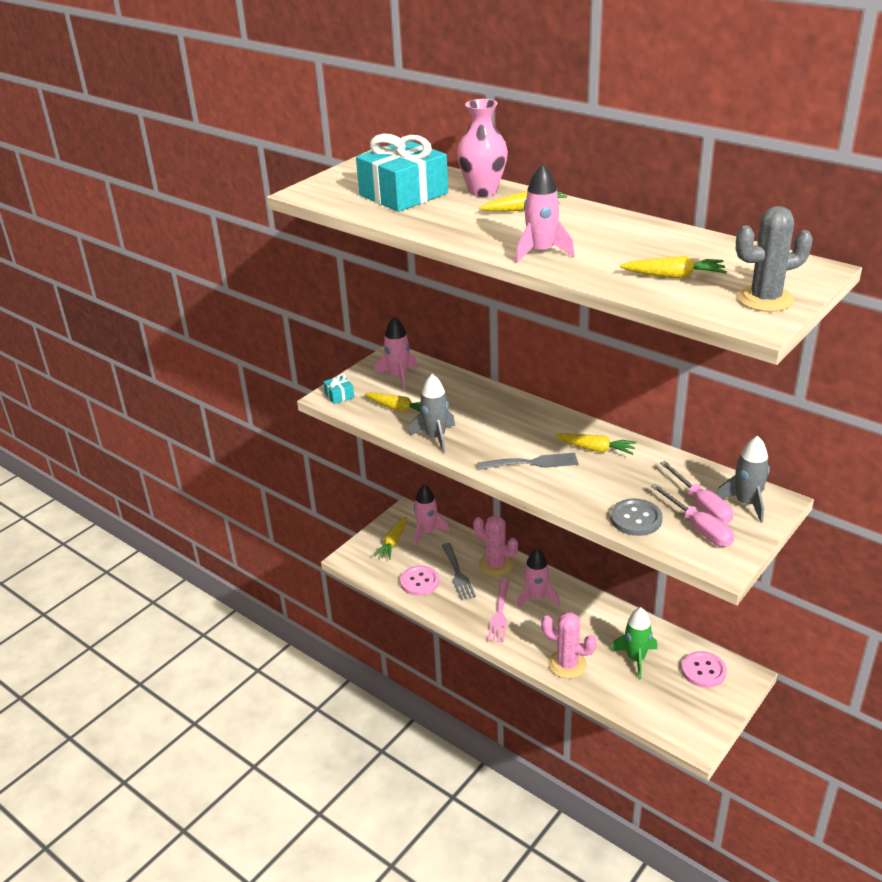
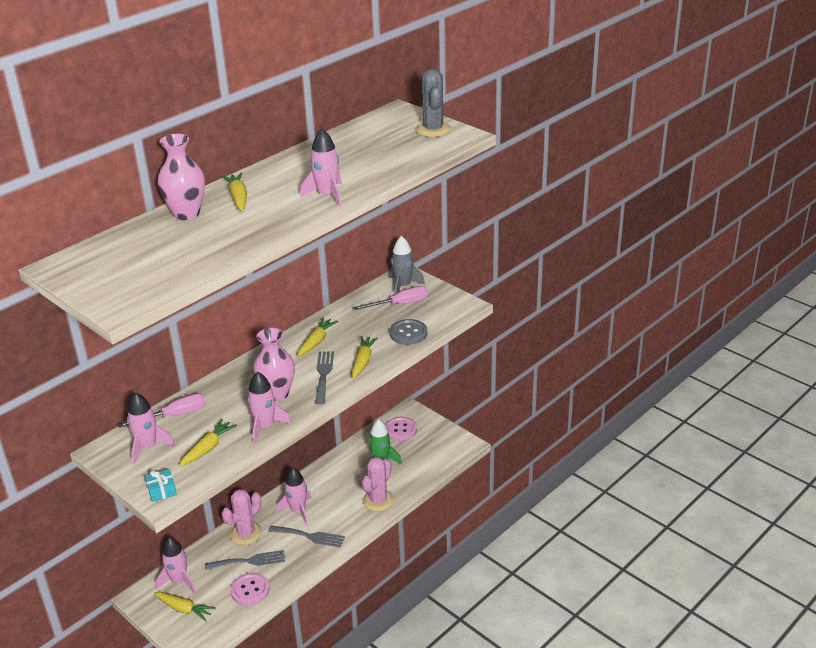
camera: 85 degrees left, 0 degrees up
(403, 194) = (166, 252): turquoise gift -> none
(435, 437) = (265, 426): grey rocket -> pink rocket
(492, 436) = (277, 393): none -> pink vase
(499, 613) = (309, 536): pink fork -> grey fork
(674, 276) = (389, 152): yellow carrot -> yellow carrot (363, 361)
(699, 528) = (425, 309): pink screwdriver -> pink screwdriver (174, 415)

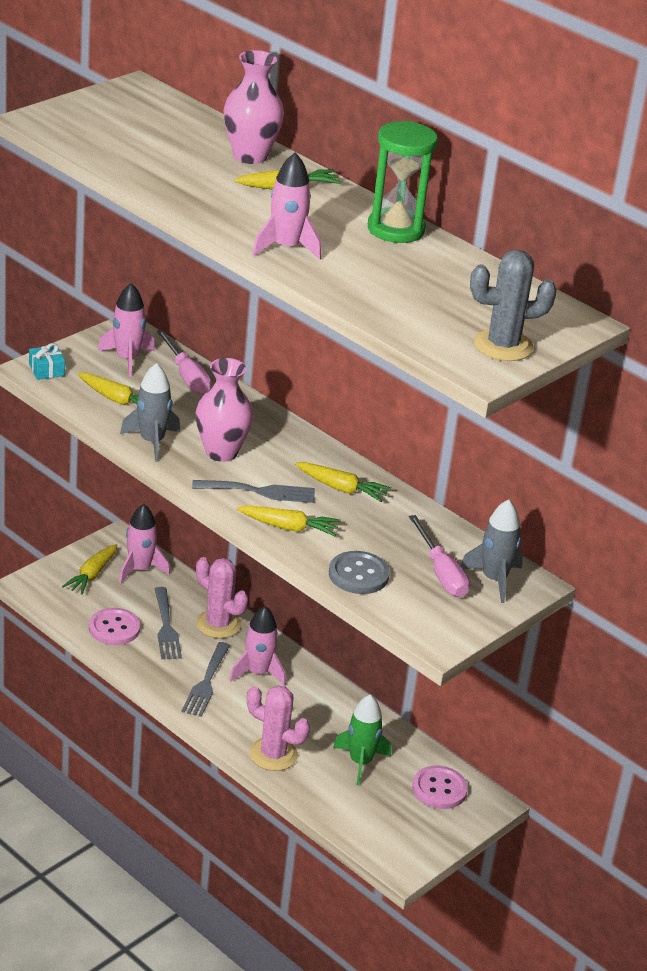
camera: 85 degrees right, 0 degrees up
(265, 426) = (152, 442): pink rocket -> grey rocket
(294, 161) = (396, 229): none -> green hourglass

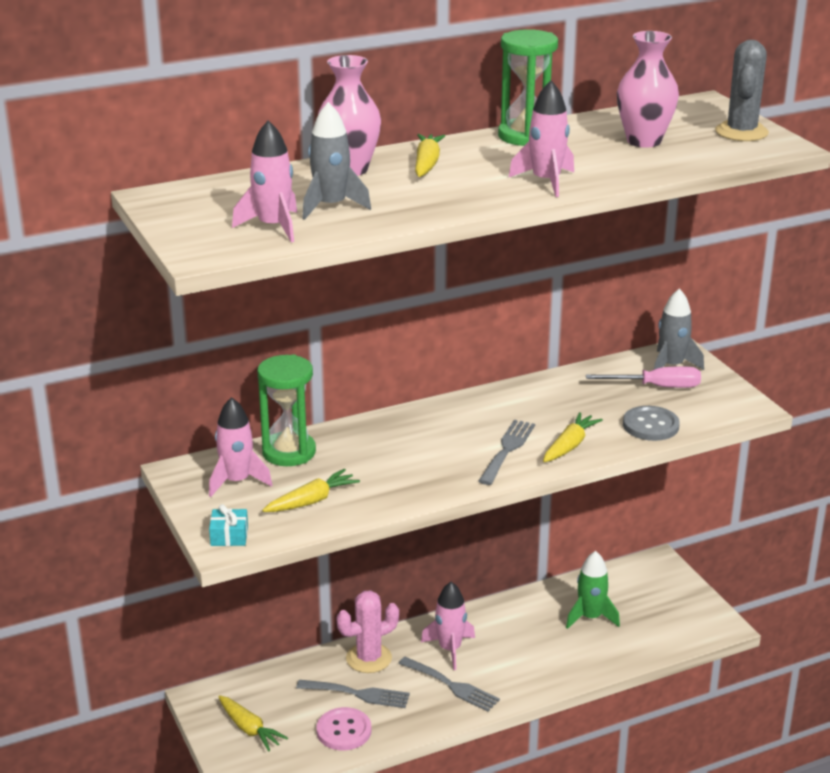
camera: 65 degrees left, 5 degrees down
(140, 569) = (258, 692): pink rocket -> pink rocket (273, 227)
(152, 442) = (398, 493): grey rocket -> grey rocket (331, 206)
(186, 376) = (289, 452): pink screwdriver -> green hourglass
(221, 452) = (433, 458): pink vase -> pink vase (644, 141)
(273, 754) = (566, 666): pink cactus -> none
(342, 489) = (517, 407): yellow carrot -> none
(439, 789) = (635, 583): pink button -> none

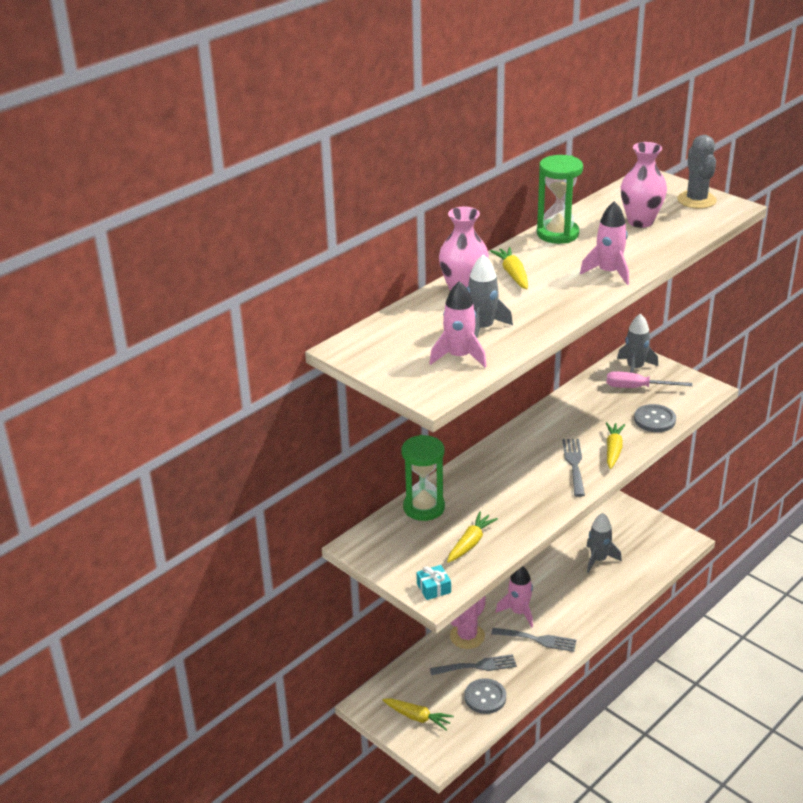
camera: 20 degrees left, 5 degrees up
(237, 481) = (405, 542): pink rocket -> none
(344, 731) = (485, 697): pink button -> grey button
(590, 617) = (598, 559): green rocket -> grey rocket
(657, 387) = (637, 387): pink screwdriver -> pink screwdriver turned 150 degrees counterclockwise

